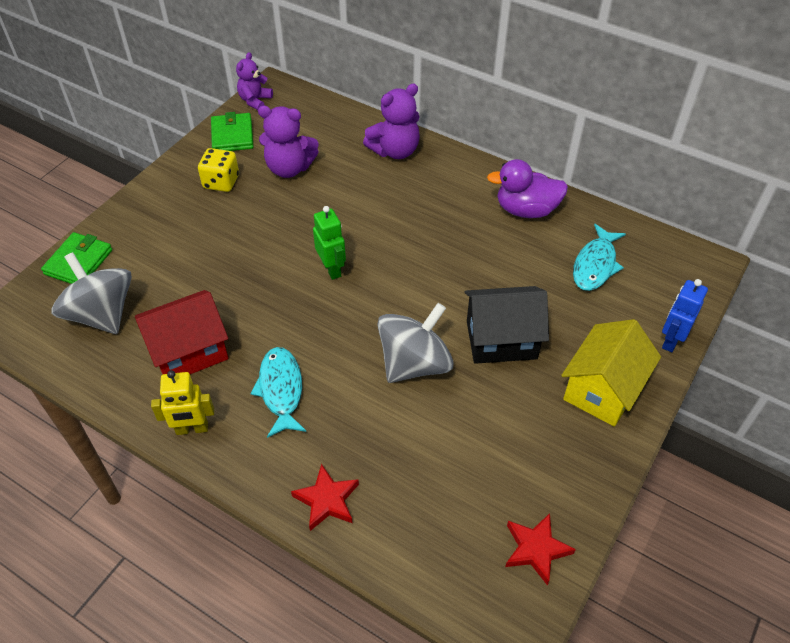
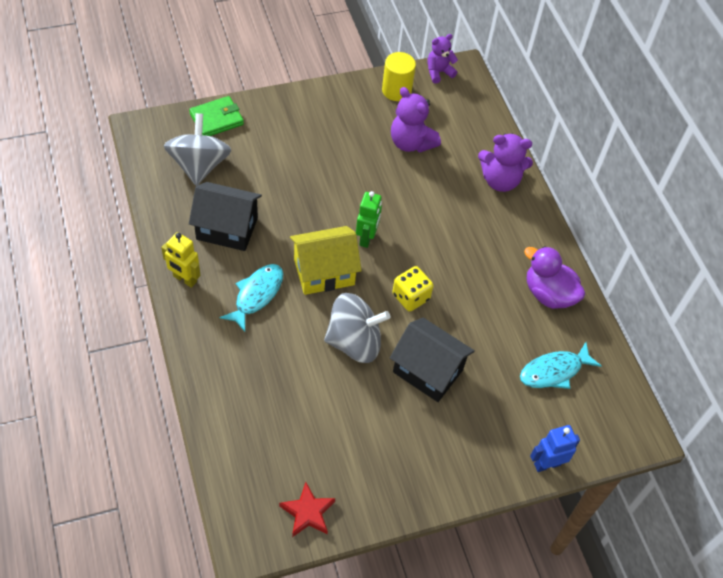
camera: 35 degrees right, 5 degrees up
(189, 351) = (227, 228): red house -> black house
(221, 182) = (355, 122): yellow dice -> yellow dice (411, 297)
(232, 135) = (396, 90): green wallet -> yellow cylinder
(327, 500) = (218, 383): red star -> none
(602, 389) = (459, 456): yellow house -> yellow house (324, 272)

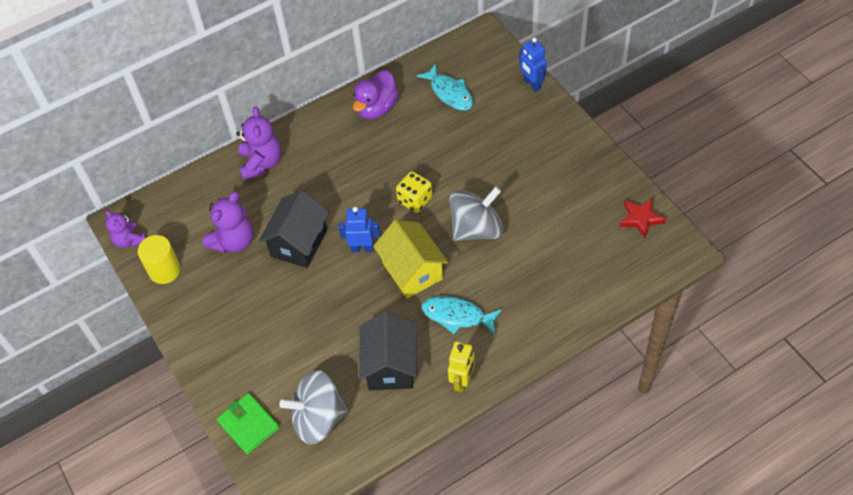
camera: 95 degrees left, 0 degrees up
(354, 342) = (476, 228): grey spinning top -> grey spinning top turned 75 degrees clockwise
(366, 238) = (362, 248): green robot -> blue robot
(428, 371) = (483, 172): black house -> black house (299, 243)

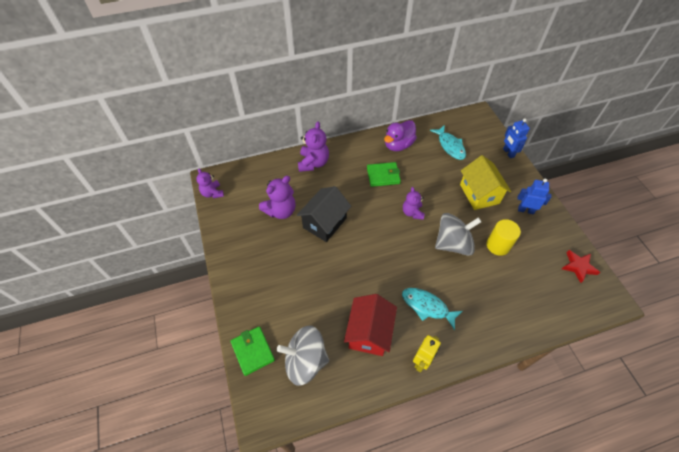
camera: 10 degrees right, 0 degrees up
(164, 270) = (229, 219): yellow cylinder -> yellow cylinder (498, 245)
(362, 248) = (368, 237): blue robot -> blue robot (525, 210)
(364, 158) = (383, 176): none -> green wallet
(390, 365) = (369, 332): black house -> red house
(412, 271) = (400, 263): yellow house -> yellow house (479, 194)
(415, 200) = (412, 212): yellow dice -> purple teddy bear

